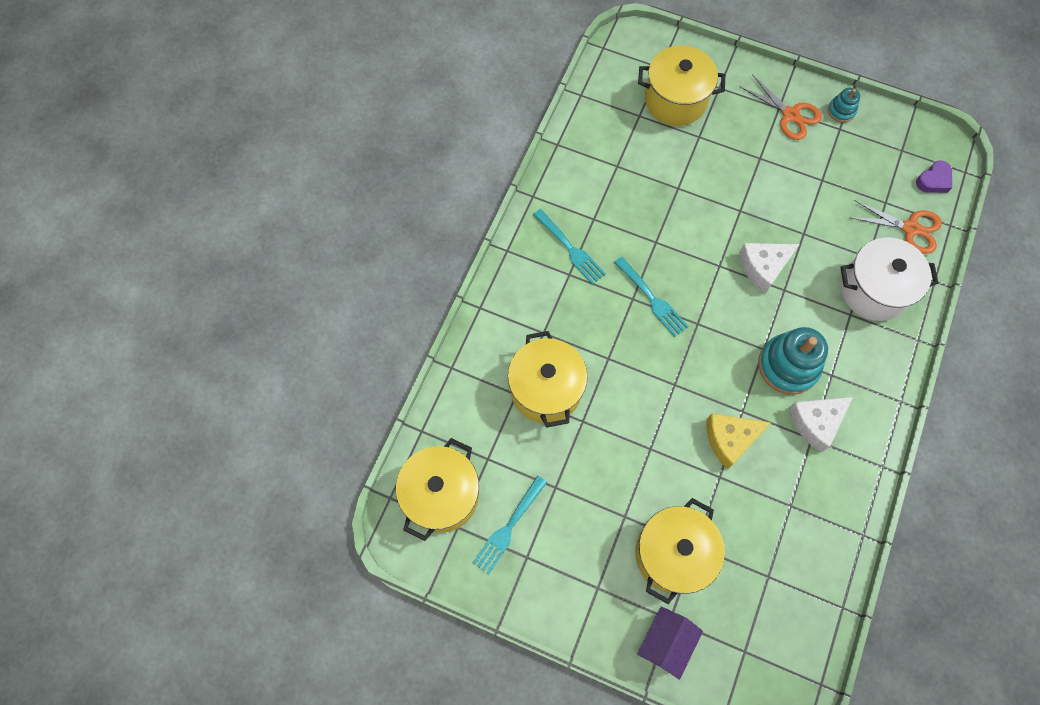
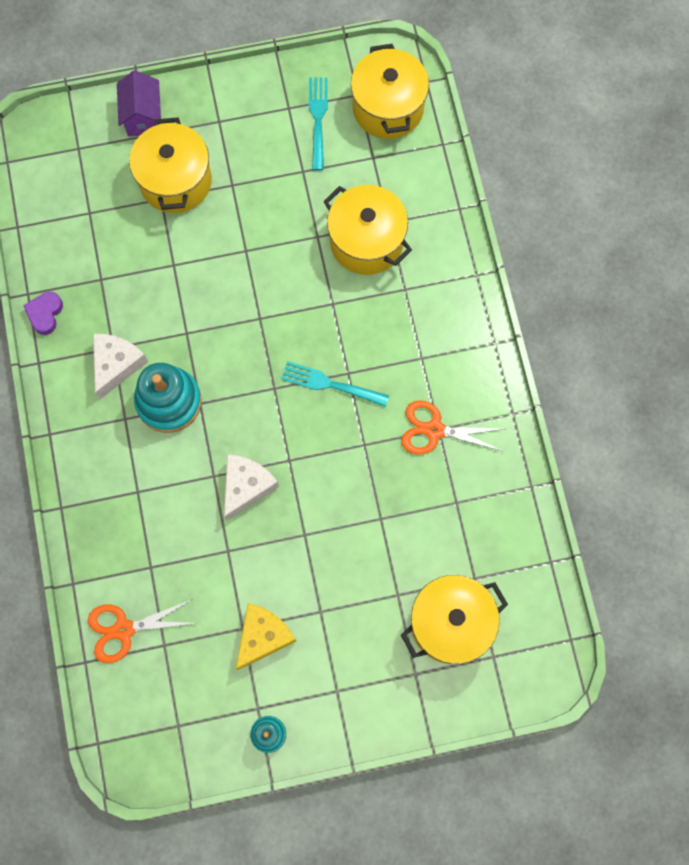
camera: 145 degrees right, 5 degrees up
(570, 249) = (438, 383): turquoise fork -> none
(730, 439) = (183, 301): yellow cheese -> yellow cheese (263, 636)
(790, 115) = (319, 690): orange scissors -> orange scissors (434, 430)
(873, 290) = (128, 532): white pot -> none
(933, 180) = (126, 708): purple heart -> purple heart (45, 314)

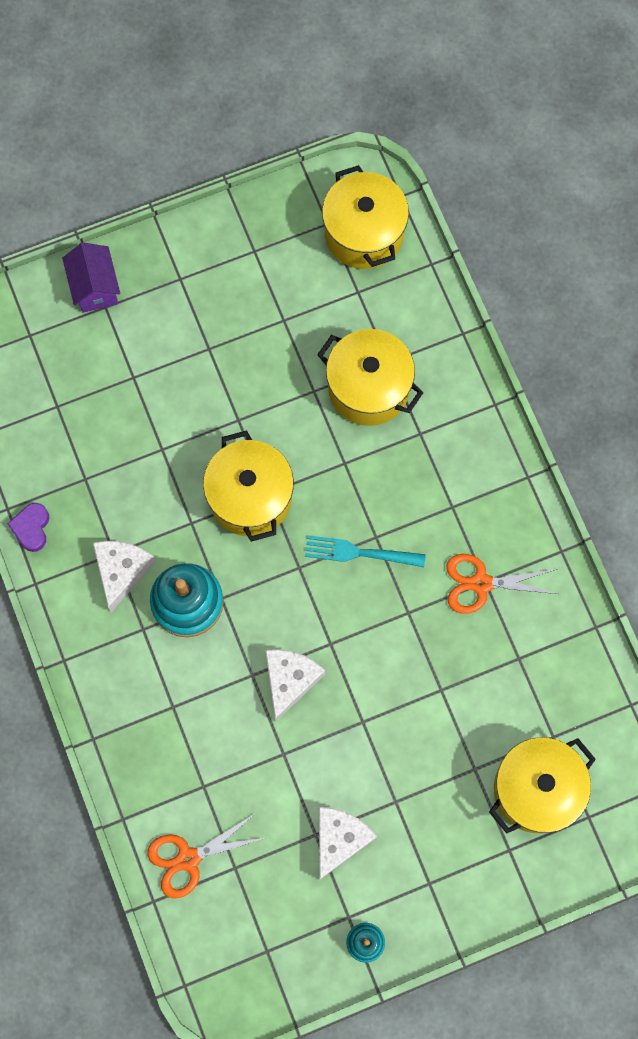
camera: 10 degrees left, 0 degrees up
(176, 181) = (146, 355): yellow pot -> yellow pot (250, 497)
(263, 636) = (339, 839): yellow cheese -> white cheese
(318, 119) = (289, 258): turquoise fork -> none

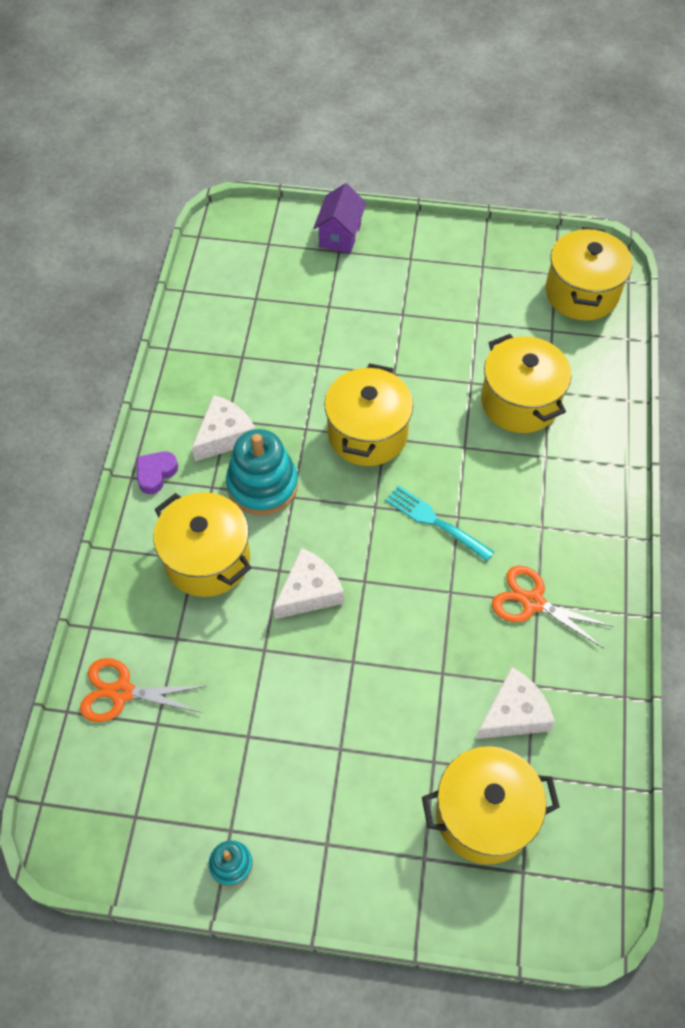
camera: 30 degrees right, 15 degrees down
(31, 528) = (176, 370): purple heart -> purple heart (156, 473)
(184, 700) = (207, 559): none -> yellow pot
(339, 839) = (267, 753): white cheese -> white cheese (513, 713)

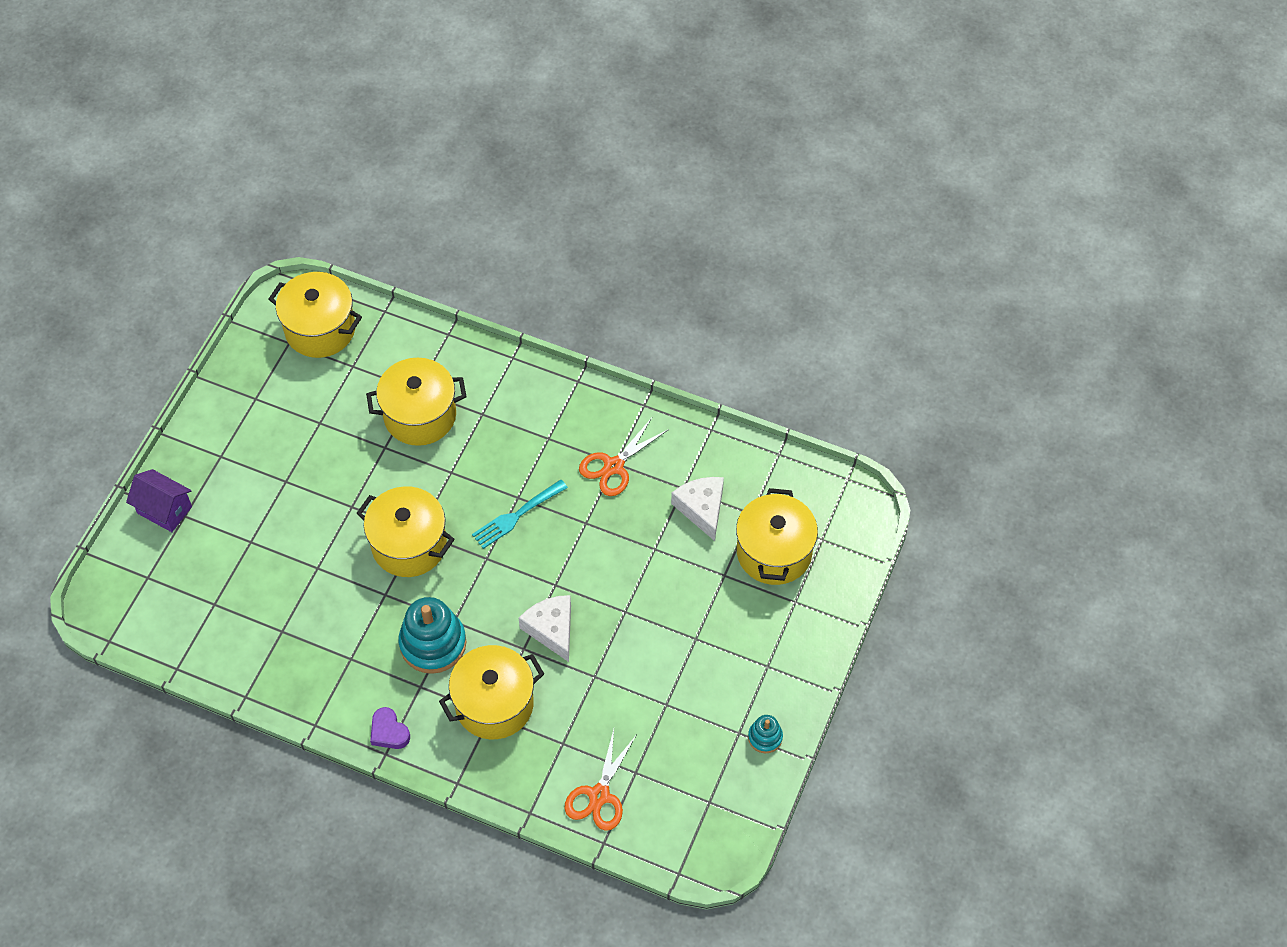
camera: 75 degrees left, 0 degrees up
(225, 435) = (368, 664): white cheese -> none

